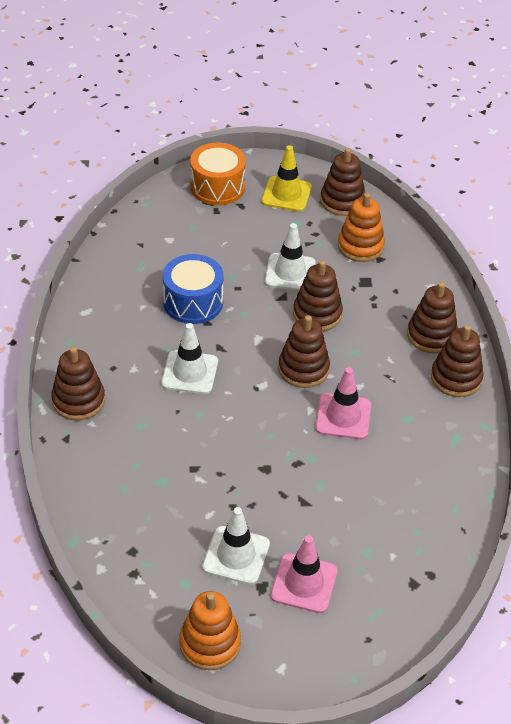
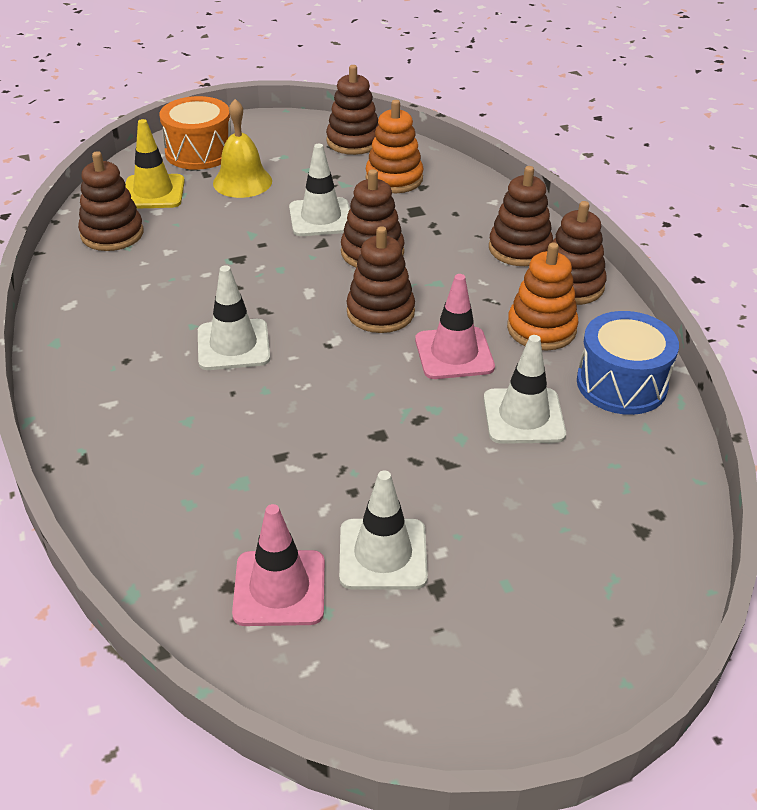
camera: 15 degrees left, 5 degrees down
(78, 400) = (88, 408): brown stacking toy -> brown stacking toy (112, 234)
(193, 302) = (210, 269): blue drum -> blue drum (621, 384)
(210, 643) = (393, 689): orange stacking toy -> orange stacking toy (541, 329)
(241, 224) = (242, 182): none -> yellow bell
(286, 194) = (285, 145): yellow traffic cone -> yellow traffic cone (153, 192)
(304, 583) = (494, 567): pink traffic cone -> pink traffic cone (279, 588)
(371, 479) = (523, 416): none -> white traffic cone

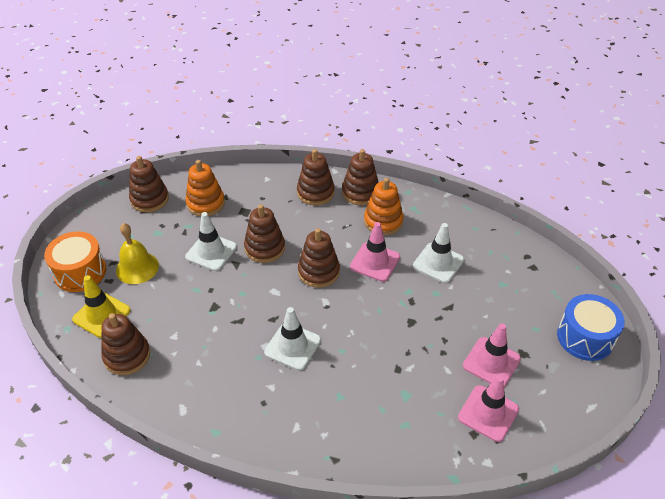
camera: 55 degrees left, 5 degrees up
(383, 554) = (491, 362): white traffic cone -> pink traffic cone
(621, 384) = (442, 218): blue drum -> blue drum (585, 337)

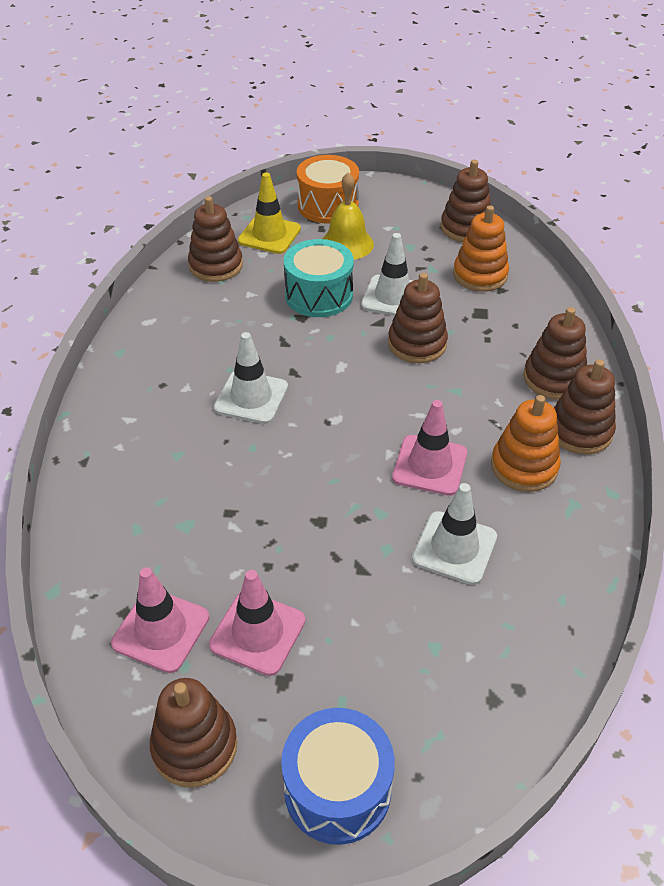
camera: 80 degrees right, 0 degrees up
(193, 293) = (319, 295): none -> turquoise drum
(318, 272) = (389, 404): brown stacking toy -> brown stacking toy (194, 746)

